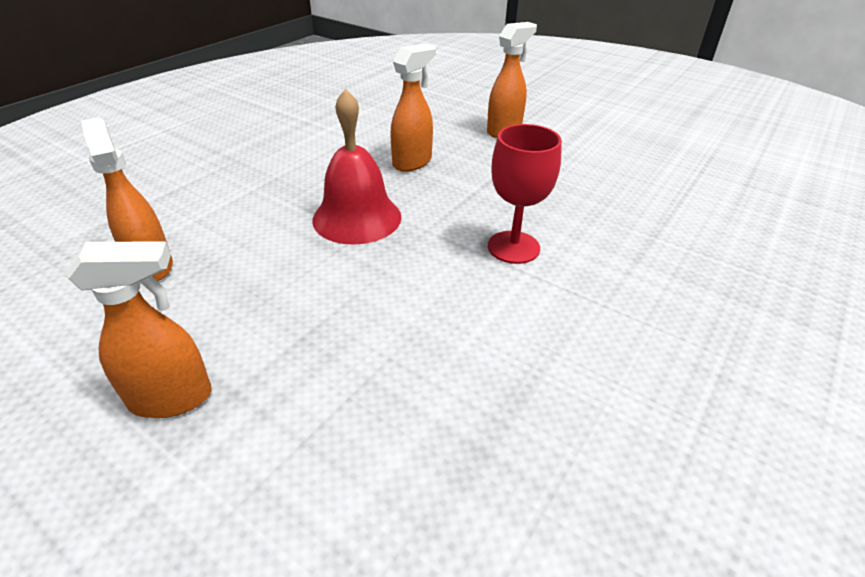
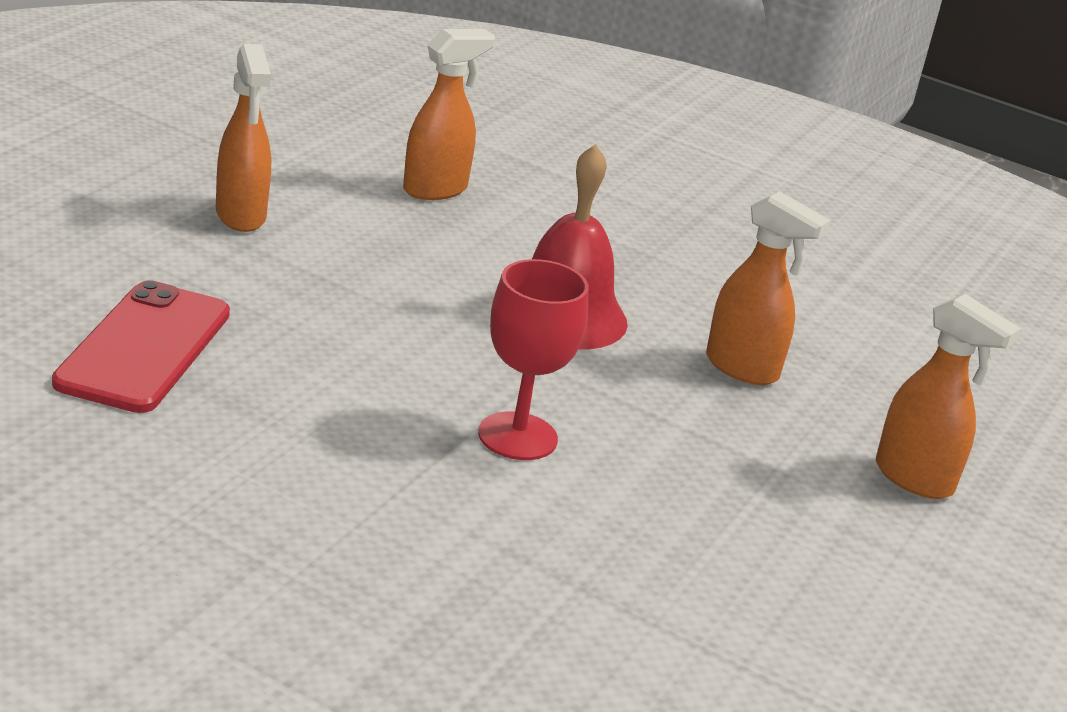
camera: 80 degrees right, 10 degrees down
(443, 470) = (144, 348): none -> red phone

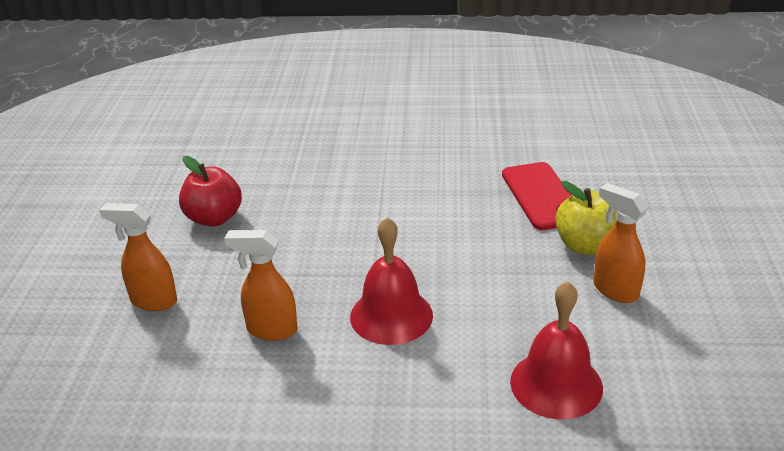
camera: 160 degrees right, 5 degrees up
(194, 266) = (585, 245): none -> yellow apple
(436, 189) = (556, 384): orange spray bottle -> red bell
(517, 436) = (356, 231): red goblet -> none
(768, 579) = (214, 218): none -> red apple

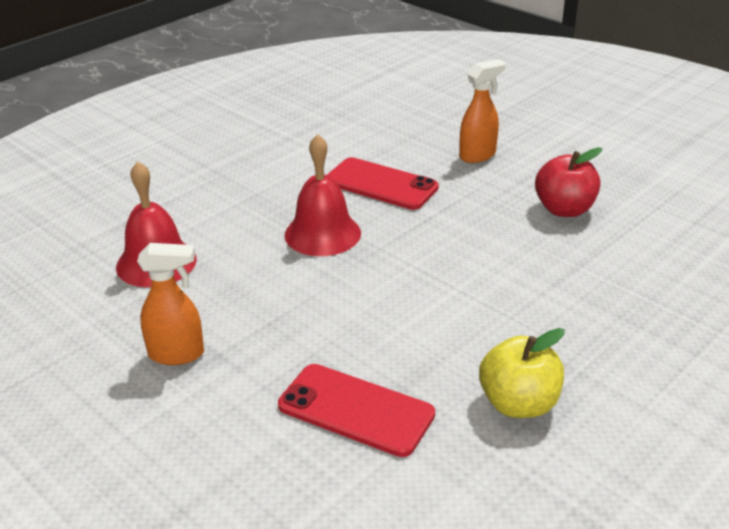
camera: 130 degrees right, 0 degrees up
(271, 330) = (381, 184): orange spray bottle -> red phone
(585, 245) = (247, 381): yellow apple -> yellow apple (518, 404)

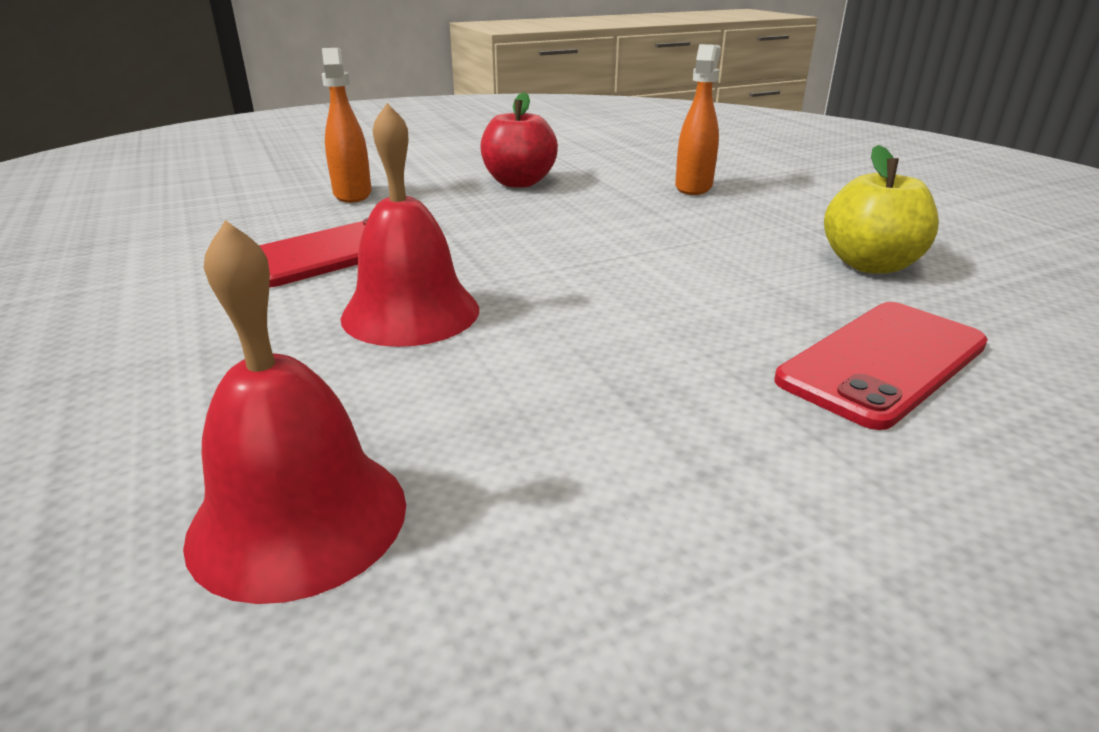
camera: 70 degrees left, 5 degrees down
(177, 354) = (684, 533): orange spray bottle -> orange spray bottle (693, 187)

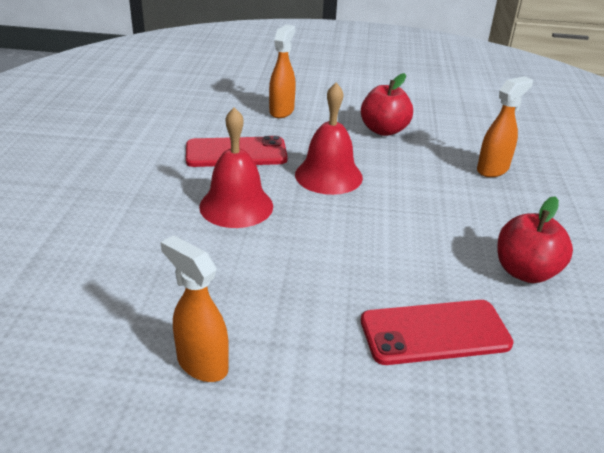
camera: 30 degrees right, 5 degrees up
(298, 518) = (110, 289): red bell -> red bell (328, 175)
(632, 565) = (201, 364): none -> orange spray bottle
(870, 265) = (525, 272): yellow apple -> red apple

